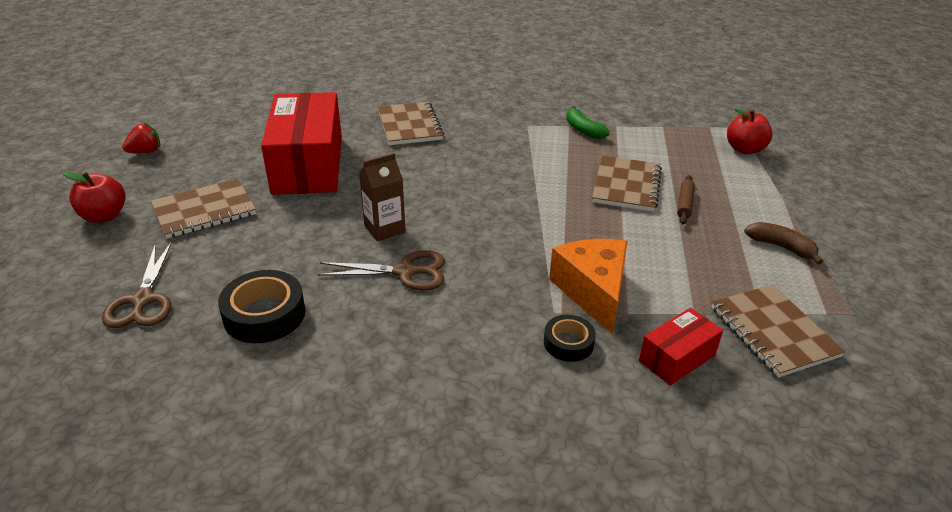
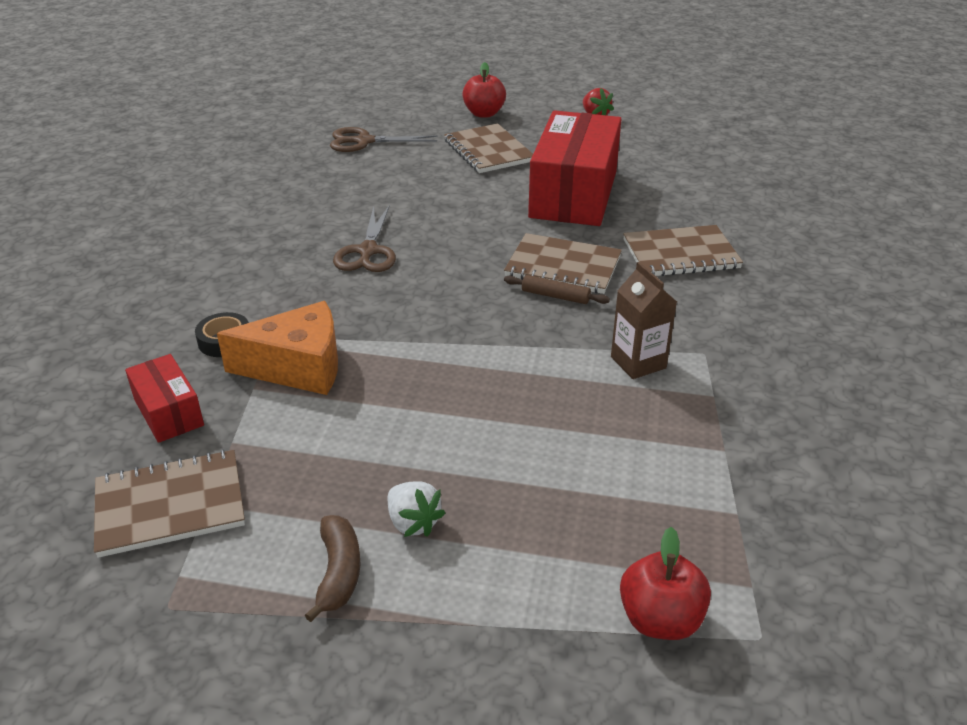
camera: 95 degrees right, 0 degrees up
(264, 314) = (328, 188): black tape -> none
(308, 165) = (574, 194): red box -> red box turned 75 degrees counterclockwise
(384, 229) = (444, 239): brown carton -> brown carton (638, 362)
(583, 130) = (700, 409): green banana -> none
(626, 185) = (526, 431): brown notebook -> brown notebook (563, 267)
(684, 204) = (471, 485): brown rolling pin -> brown rolling pin (555, 296)
(726, 223) = (413, 522): none -> white strawberry
(781, 247) = (338, 573): brown banana -> brown banana turned 45 degrees counterclockwise

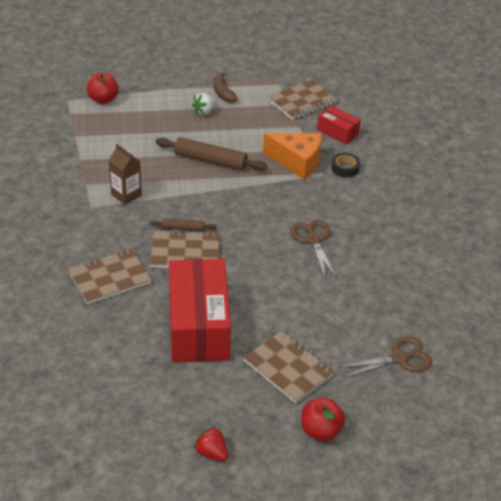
camera: 160 degrees right, 5 degrees up
(298, 367) = (297, 162): orange cheese -> orange cheese turned 135 degrees counterclockwise
(413, 522) = (204, 111): white strawberry -> white strawberry turned 75 degrees counterclockwise
(458, 399) = (210, 160): none -> brown rolling pin

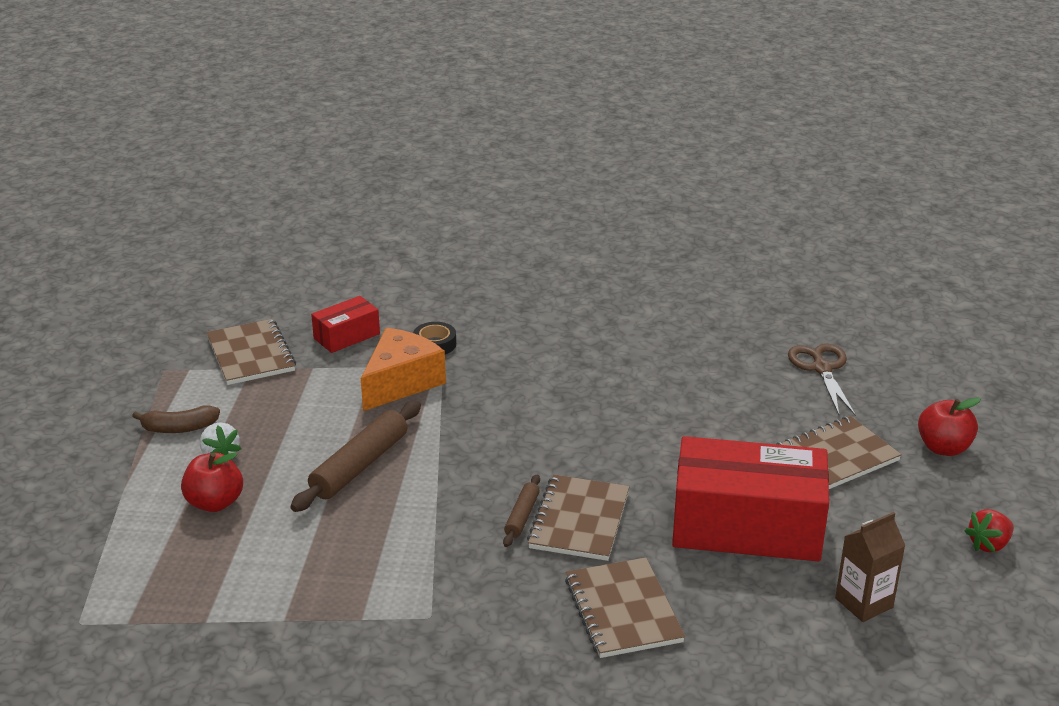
camera: 75 degrees left, 10 degrees down
(103, 99) = (107, 572): red apple -> red apple (215, 503)
(126, 195) = (412, 570): brown carton -> brown carton (864, 603)
(313, 240) = (584, 396): brown scissors -> none

